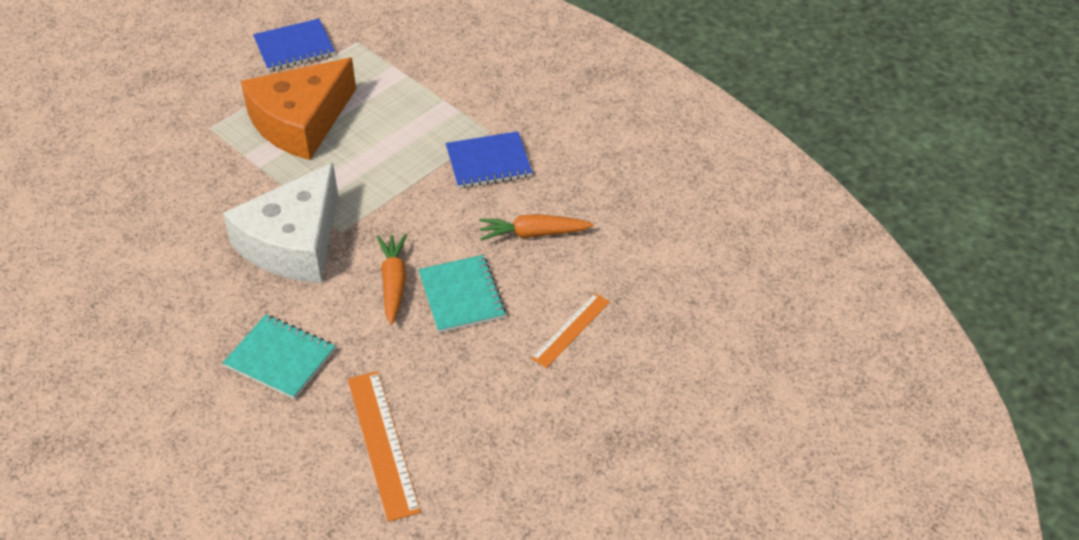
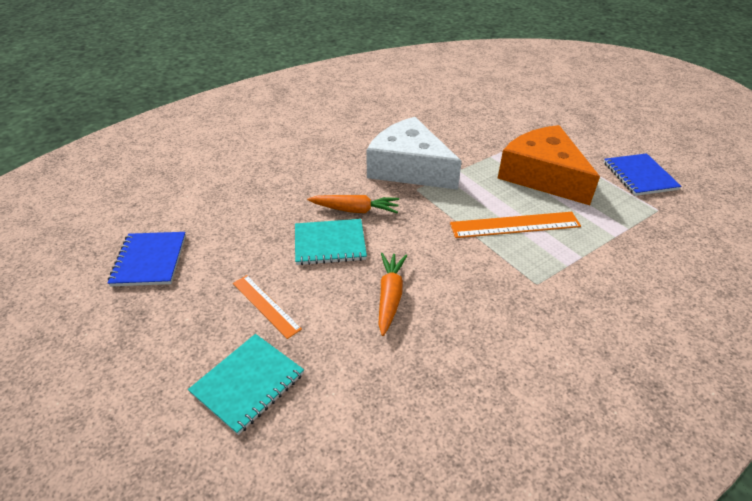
camera: 100 degrees right, 5 degrees down
(280, 358) = (305, 159): turquoise notebook -> turquoise notebook (248, 383)
(382, 443) = (212, 195): orange ruler -> orange ruler (515, 225)
(488, 162) = (491, 277): blue notebook -> blue notebook (149, 260)

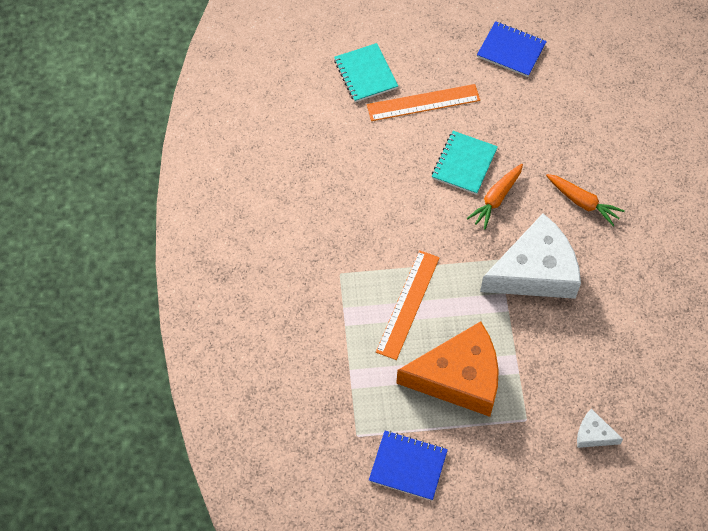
camera: 120 degrees right, 20 degrees up
(265, 305) = (423, 102): orange ruler -> orange ruler, size x1.55
(390, 297) = (386, 175): orange carrot -> orange carrot (582, 202)
(507, 111) = (593, 434): none -> white cheese

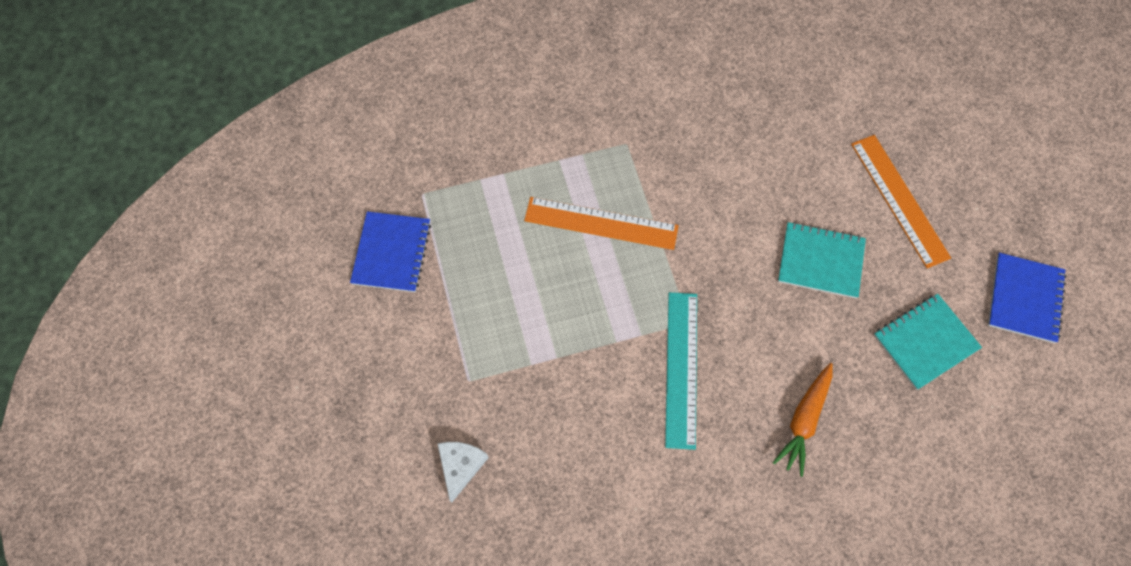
camera: 80 degrees right, 5 degrees up
(365, 74) = (919, 127): turquoise notebook -> turquoise notebook (925, 342)
(459, 378) = (513, 294): orange cheese -> none
(496, 199) = (778, 307): orange carrot -> none
(535, 271) = (681, 368): white cheese -> turquoise ruler

